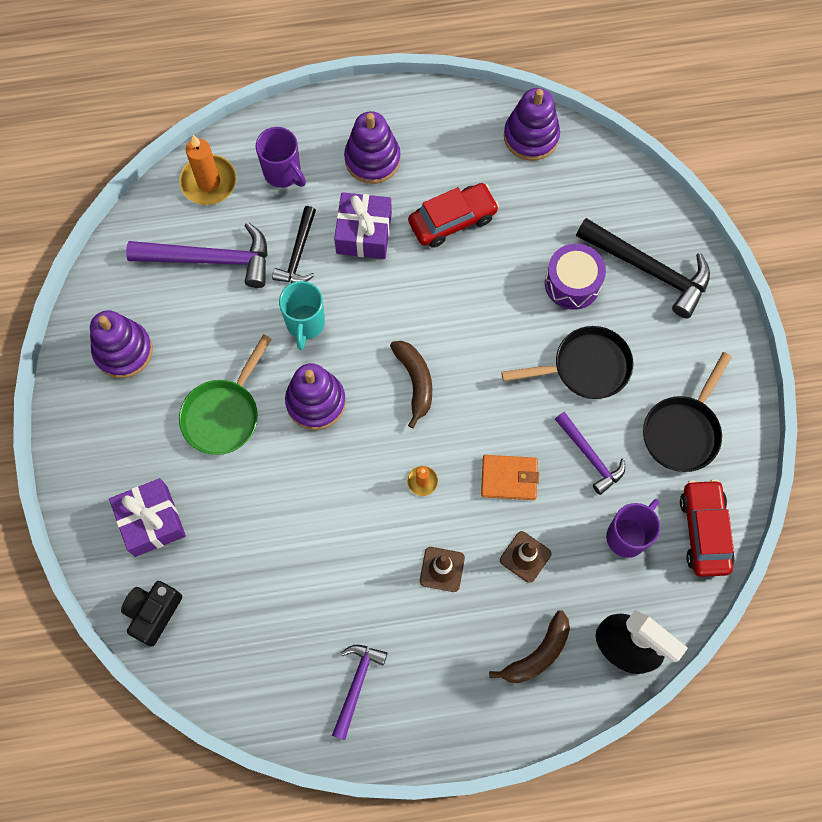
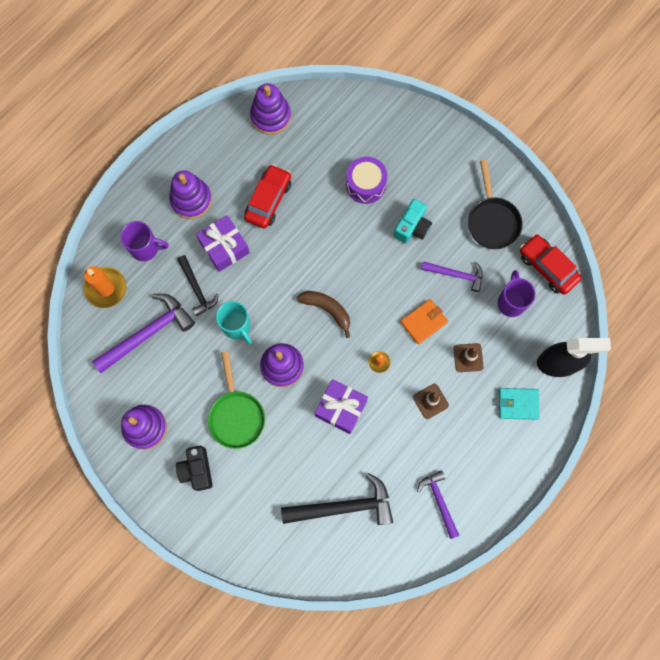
camera: 40 degrees left, 5 degrees up
(151, 521) = (249, 509): purple gift -> purple gift (341, 408)
(153, 613) = (296, 558): black camera -> black camera (197, 470)
(537, 654) = (518, 404): brown banana -> turquoise wallet
(585, 367) = (412, 227): black pan -> turquoise camera
(649, 269) = (400, 144): black hammer -> black hammer (344, 506)

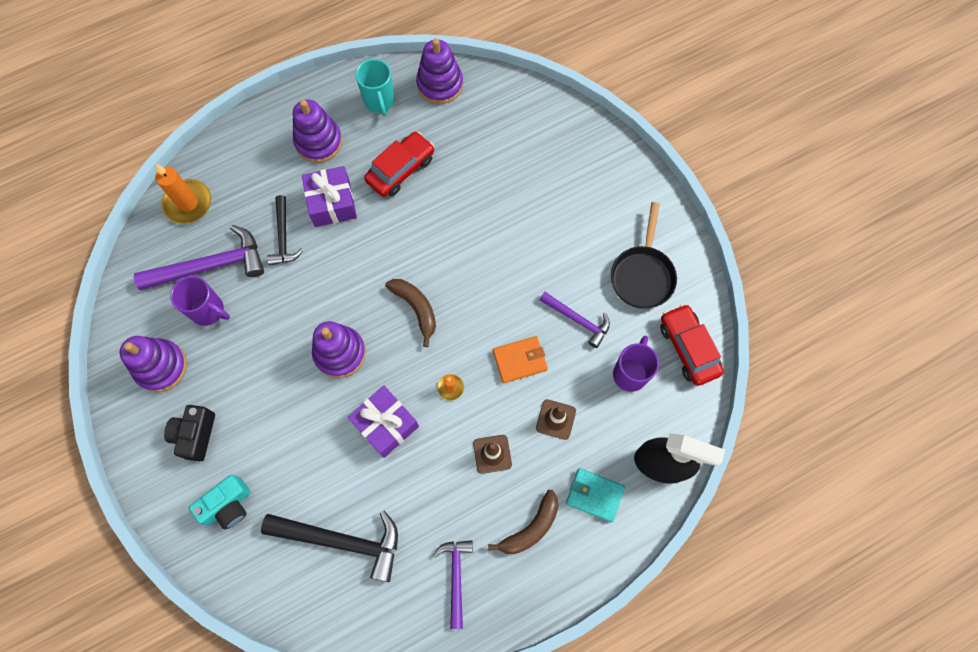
camera: 20 degrees right, 5 degrees down
(146, 248) = (248, 176): purple mug -> purple mug (208, 311)
(236, 415) = (266, 390): green pan -> none
(237, 326) = (309, 292): turquoise mug -> turquoise mug (379, 101)
(365, 184) = (514, 188): purple drum -> none
(412, 227) = (548, 251): turquoise camera -> turquoise camera (228, 505)
(480, 445) = (531, 528): none -> brown banana

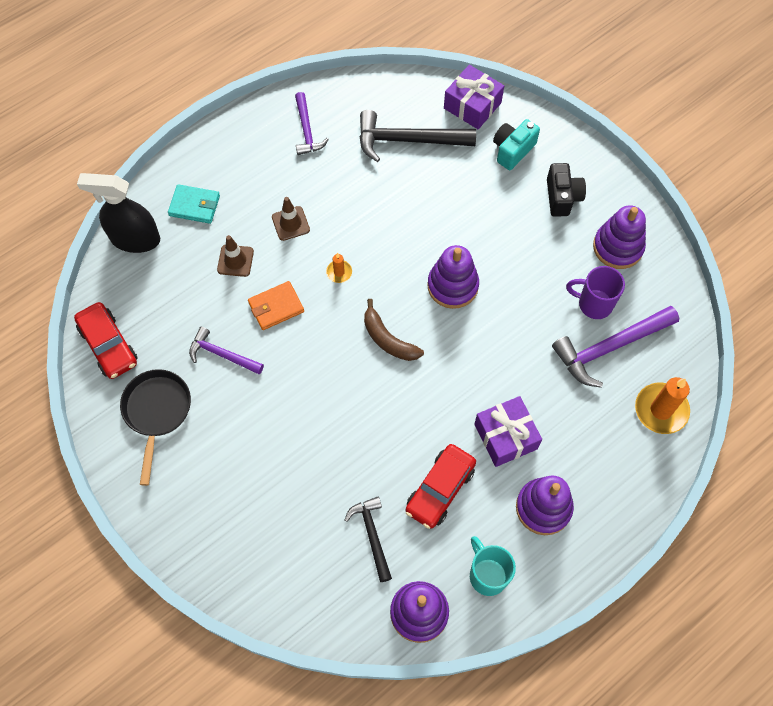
camera: 170 degrees right, 5 degrees down
(283, 237) = (545, 390): black hammer -> black hammer (372, 535)
(386, 424) = (393, 232): purple gift -> purple gift (472, 105)
(531, 528) = (248, 173): brown banana -> none
(630, 373) = (166, 312): purple mug -> none

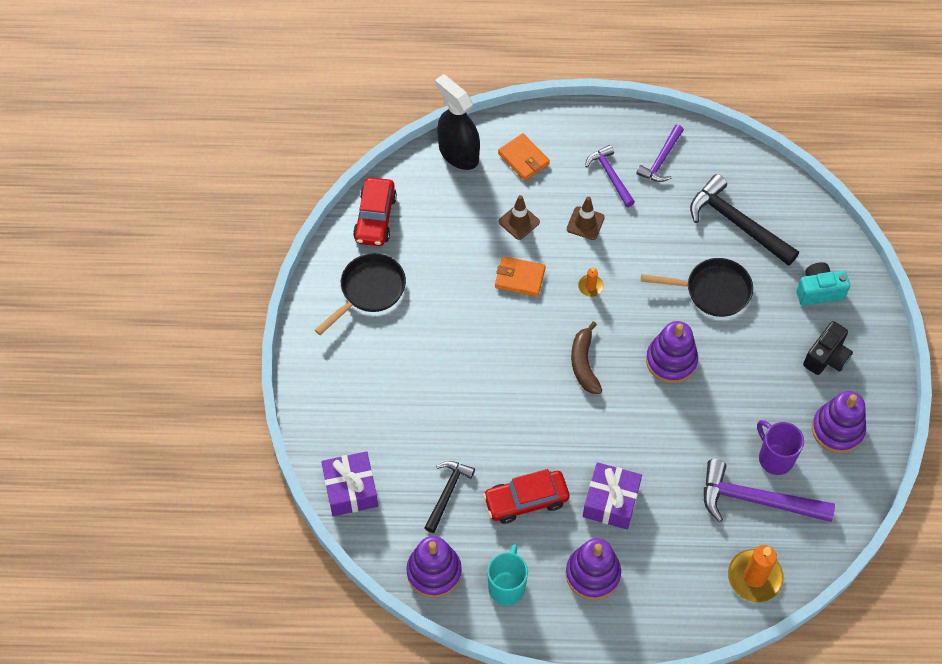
camera: 40 degrees right, 5 degrees down
(194, 205) = (523, 159): turquoise wallet -> orange wallet
(222, 355) = (450, 284): purple hammer -> purple hammer (610, 176)
(435, 207) = (712, 291): none -> black pan
(472, 105) = (817, 232): purple gift -> purple gift (350, 489)

